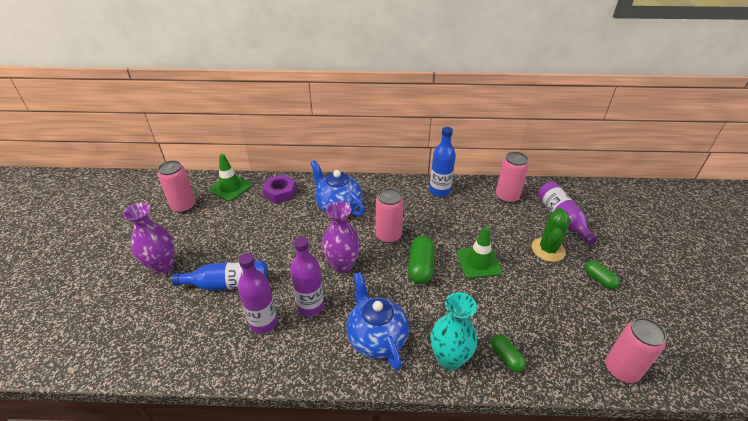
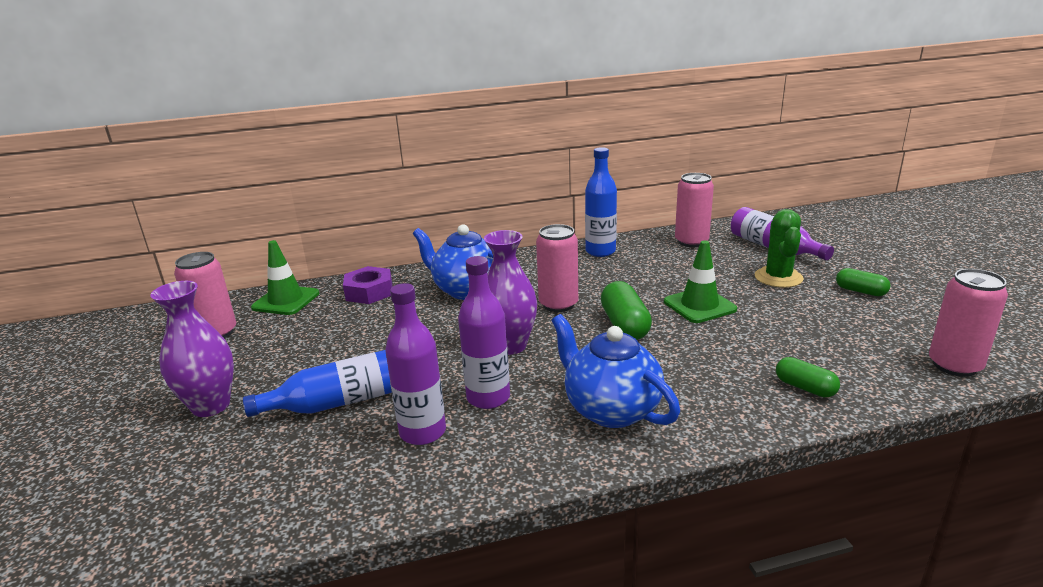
camera: 15 degrees left, 15 degrees down
(449, 359) = (730, 407): turquoise vase -> none

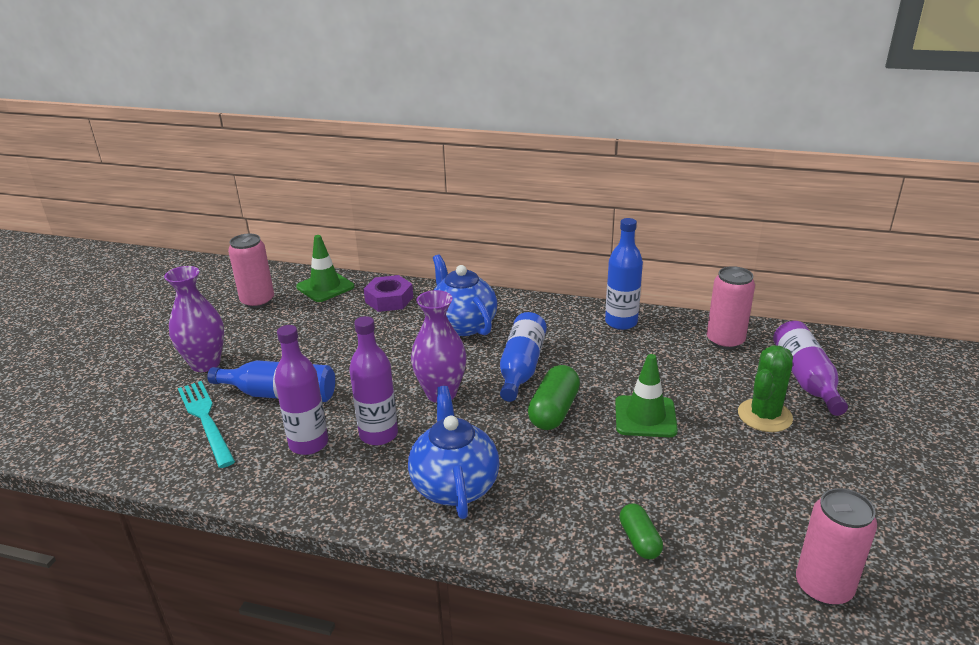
camera: 30 degrees right, 5 degrees up
(271, 456) = (205, 420): none -> turquoise fork
(558, 304) = (521, 367): pink can -> blue bottle
(860, 291) = (835, 465): green capsule -> none

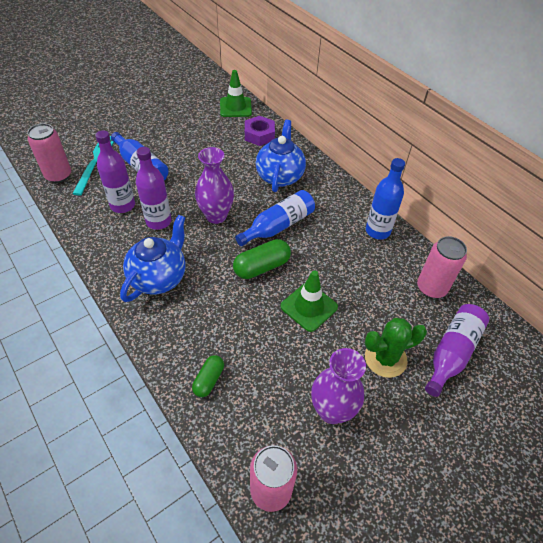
camera: 35 degrees right, 20 degrees up
(205, 364) = (129, 127): purple vase -> purple vase (332, 410)
(257, 301) = (192, 99): pink can -> pink can (58, 175)

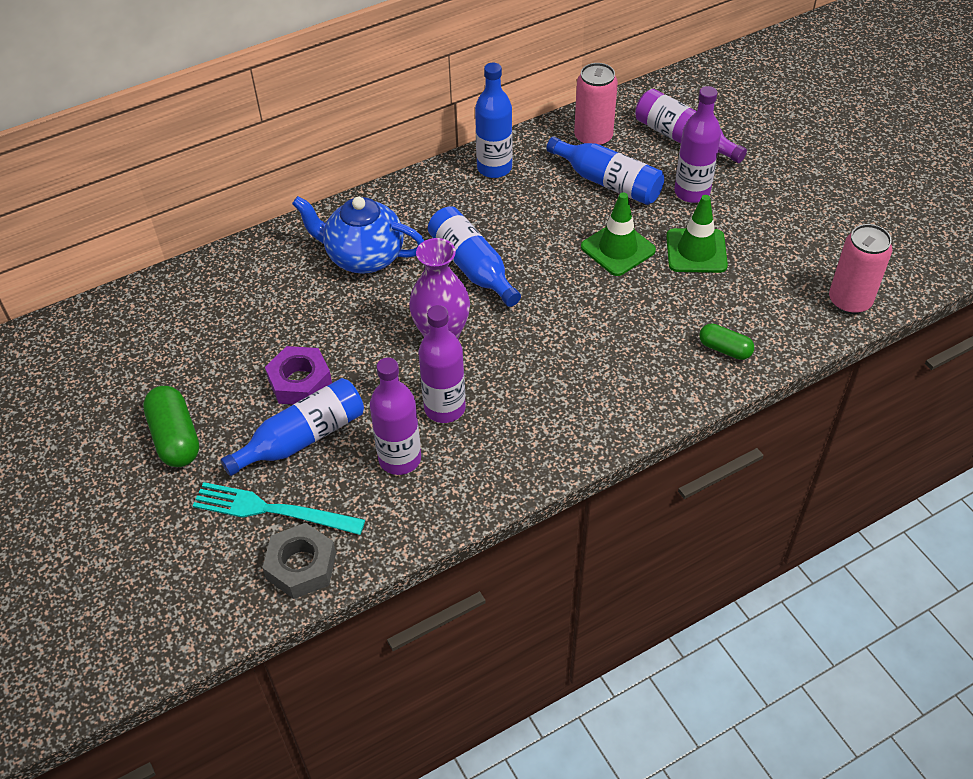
camera: 80 degrees left, 0 degrees up
(58, 175) = (301, 566): pink can -> grey nut
(159, 278) = (561, 404): blue teapot -> none
(235, 107) = (159, 303): green traffic cone -> green traffic cone (696, 251)
(259, 135) = (251, 275): purple nut -> purple nut (300, 382)
(262, 267) = (548, 289): green capsule -> green capsule (175, 437)
(332, 410) = (758, 244): purple vase -> none
(381, 299) = (608, 182): none -> blue bottle
(385, 358) = (692, 192): green cactus -> purple bottle

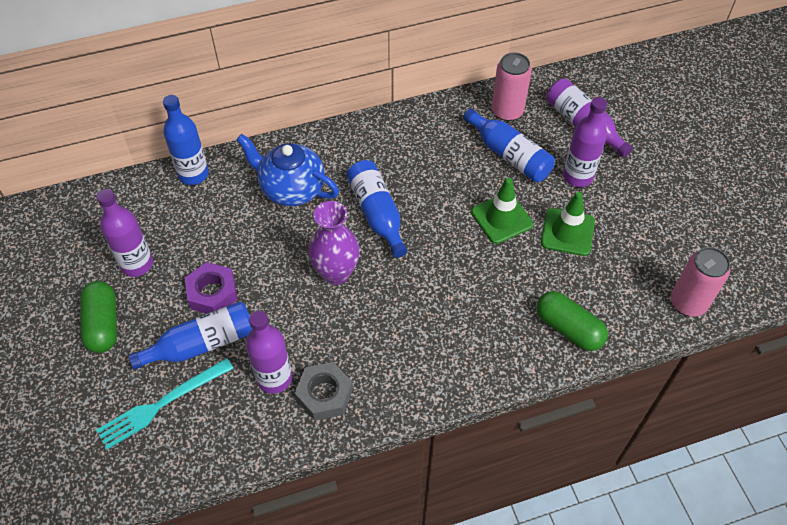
camera: 10 degrees right, 5 degrees up
(272, 510) = (162, 404): turquoise fork -> turquoise fork turned 60 degrees counterclockwise
(301, 566) = (172, 459): grey nut -> grey nut (324, 395)
(444, 408) = (322, 339): purple bottle -> purple bottle (137, 264)
(494, 168) = (418, 126): blue bottle -> blue bottle (193, 174)
(724, 349) = (568, 328): green capsule -> green capsule, size x1.61

